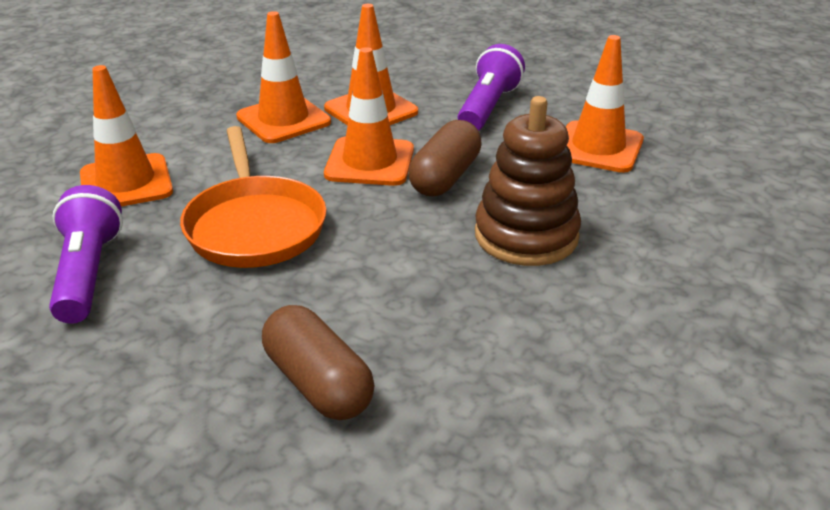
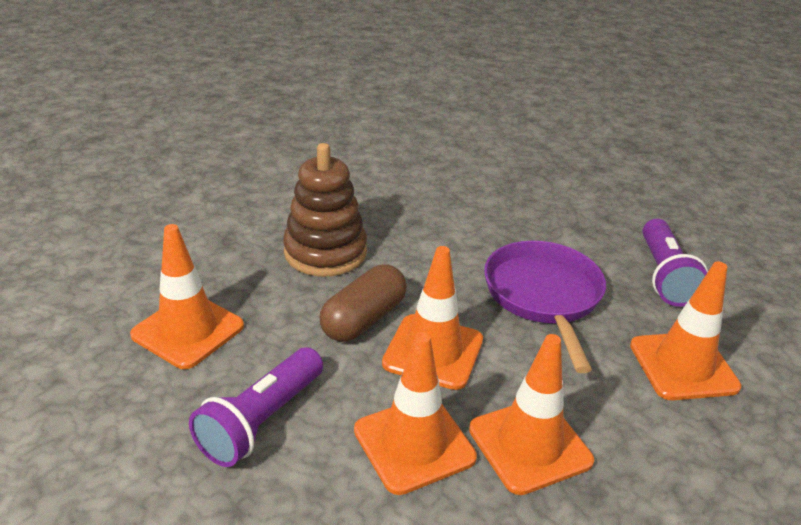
camera: 170 degrees left, 0 degrees up
(254, 225) = (544, 296): orange pan -> purple pan
(318, 383) = (493, 191): brown capsule -> none

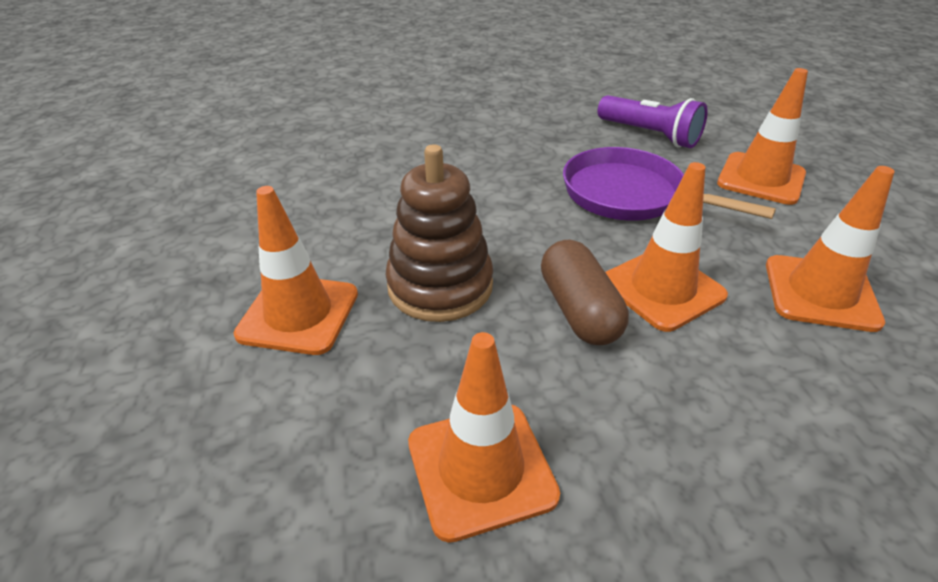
camera: 50 degrees left, 5 degrees up
(261, 421) = (699, 467): purple flashlight -> none
(414, 444) = (790, 362): orange traffic cone -> orange traffic cone (298, 314)

